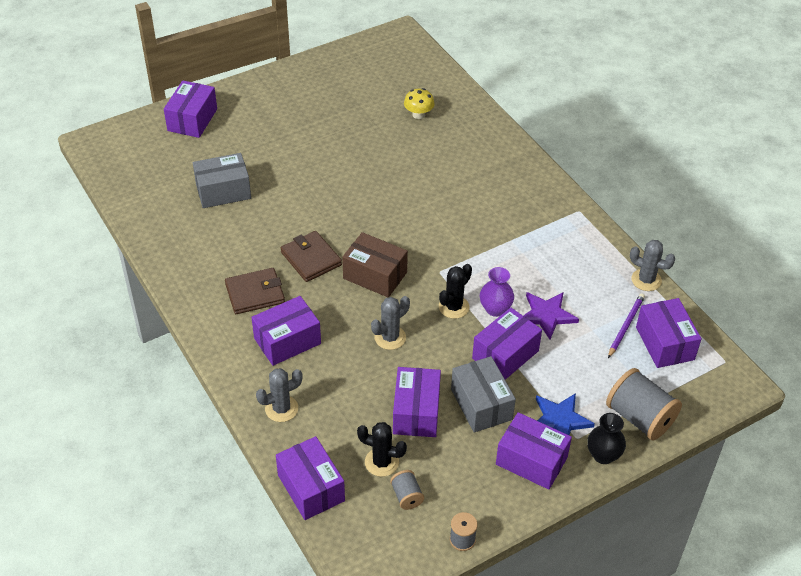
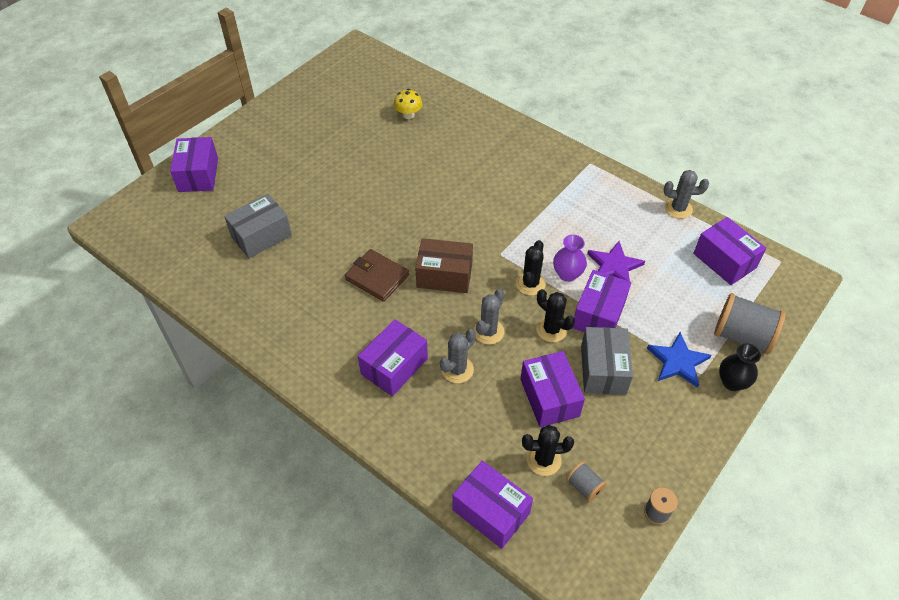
camera: 20 degrees left, 5 degrees up
(255, 293) = (340, 328): brown wallet -> none
(281, 409) = (422, 438): grey cactus -> grey cactus (457, 369)
(451, 354) = (551, 329): none -> black cactus
(481, 404) = (603, 370): grey box -> grey box turned 45 degrees clockwise
(531, 460) = (675, 409): purple box -> none
(625, 326) = (684, 255): purple pencil -> none

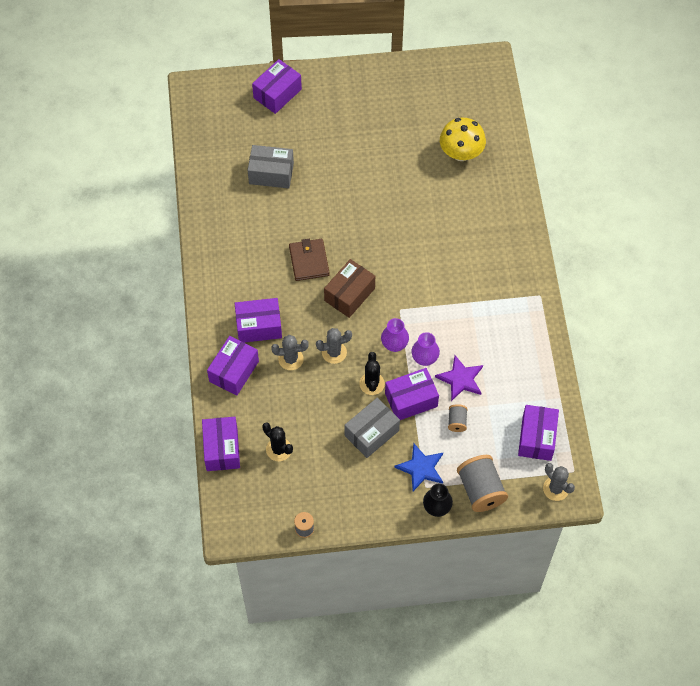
camera: 45 degrees right, 10 degrees up
(408, 115) = (461, 153): yellow mushroom -> yellow mushroom, size x1.70
(444, 275) = (349, 294): brown box -> brown box turned 75 degrees clockwise
(530, 284) = (394, 345): black cactus -> purple vase
(549, 397) = (322, 420): purple box -> purple box (234, 371)
(584, 486) = (283, 482): grey spool -> grey spool (457, 422)
(678, 208) = (556, 378): grey cactus -> grey cactus (556, 489)

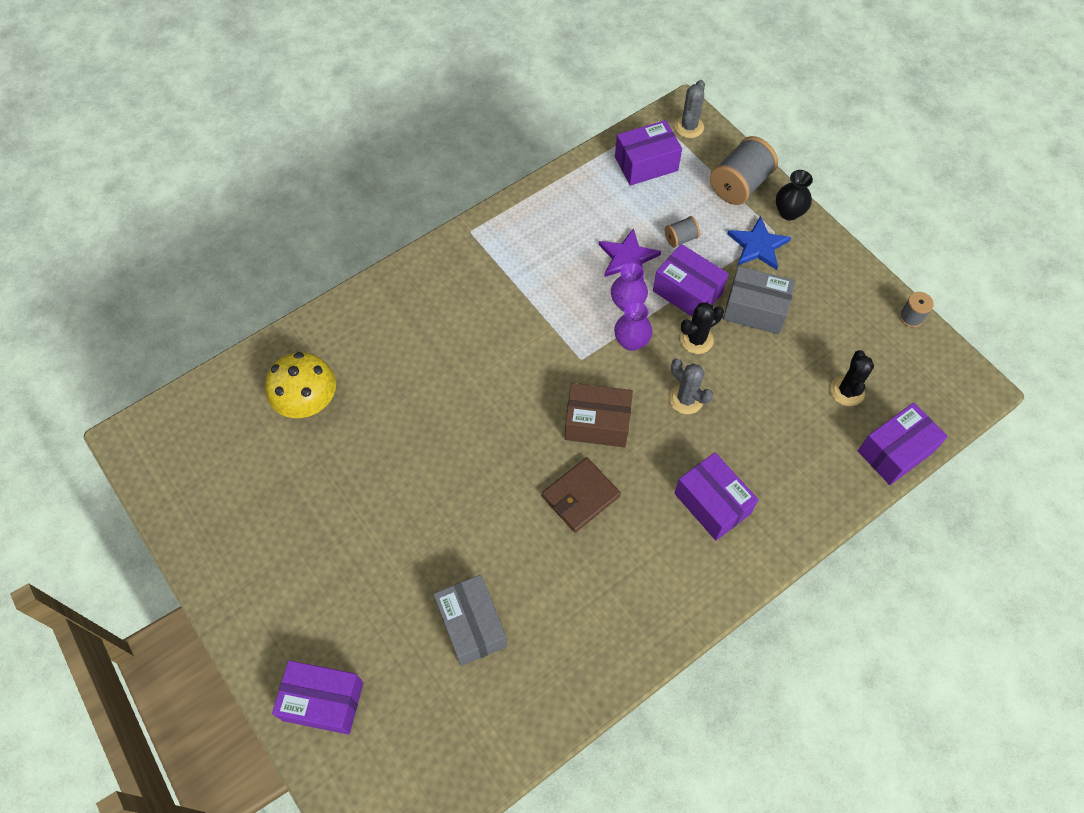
camera: 120 degrees left, 0 degrees up
(234, 371) = (792, 497): purple box -> none
(291, 359) = (729, 441): grey cactus -> none

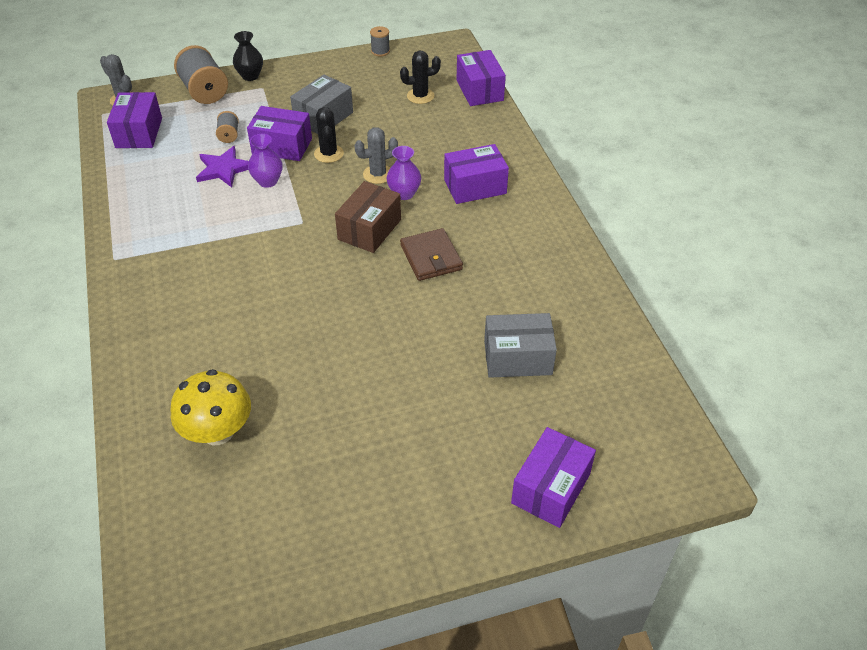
camera: 70 degrees left, 15 degrees down
(631, 341) = (306, 189): purple vase -> purple vase (404, 193)
(687, 292) = (282, 146): purple box -> purple box turned 45 degrees clockwise
(757, 245) = (267, 99): blue star -> none
(847, 391) = (420, 96): black cactus -> black cactus turned 45 degrees counterclockwise

